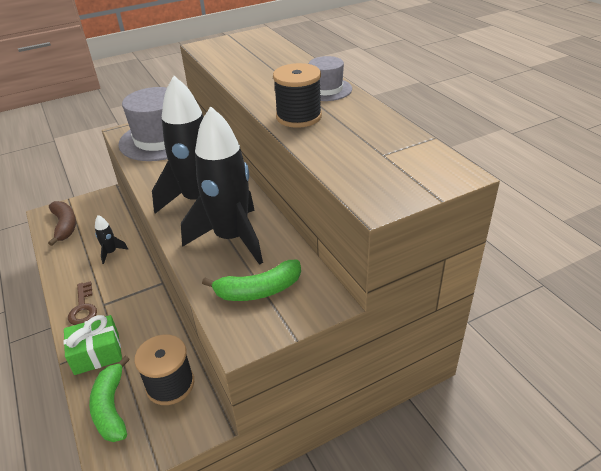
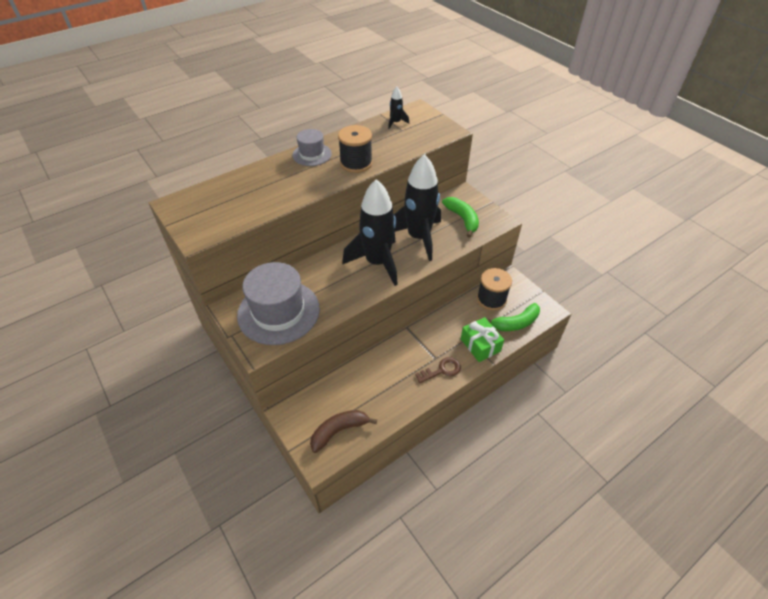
camera: 100 degrees left, 10 degrees up
(111, 252) = (375, 374): black rocket -> black rocket (396, 123)

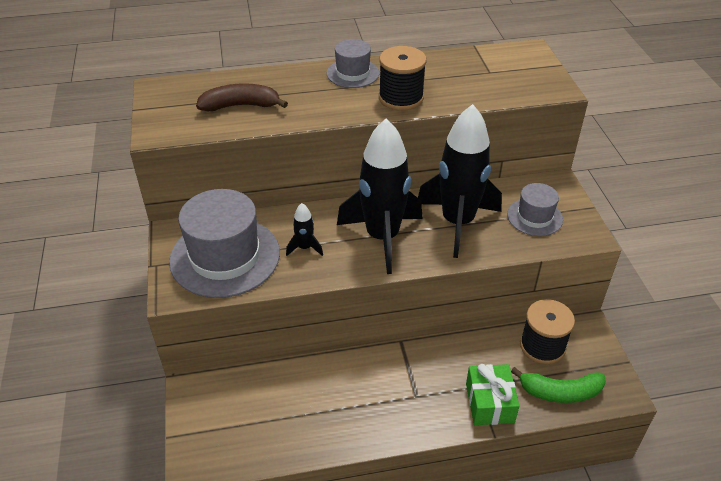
camera: 25 degrees right, 5 degrees down
(339, 431) = (238, 439): brown banana -> brown banana (241, 106)
(396, 123) = (488, 61): black rocket -> black rocket (305, 248)
(441, 370) = (415, 415): brown key -> none
(462, 219) = (534, 217): green banana -> grey hat

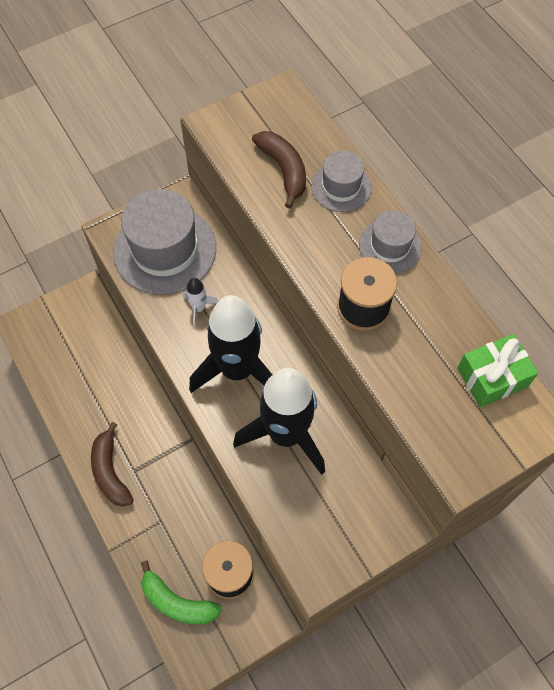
camera: 70 degrees right, 20 degrees up
(305, 248) = (199, 308): black rocket -> white rocket
(410, 416) = (110, 472): none -> brown banana
(490, 403) = (145, 537): green gift -> green gift (492, 377)
(534, 217) = (326, 512): grey hat -> grey hat (341, 187)
(560, 392) = (177, 602): green banana -> green banana turned 45 degrees counterclockwise

